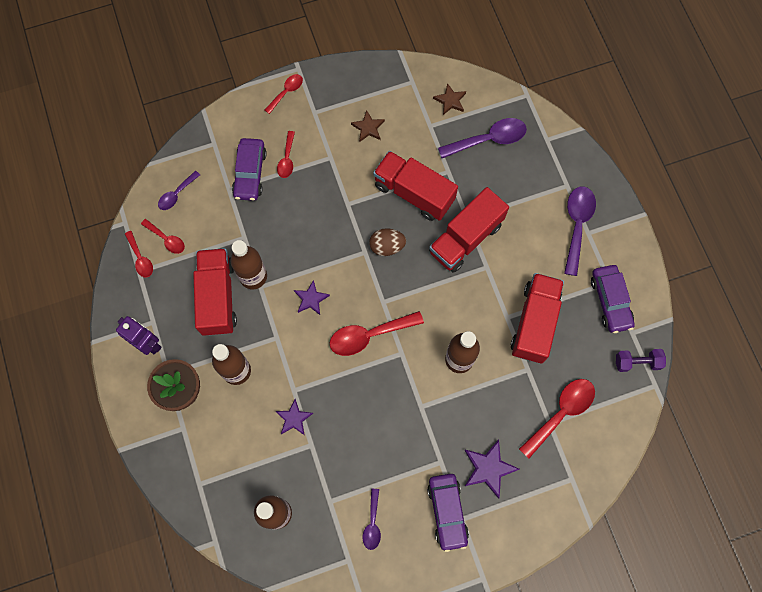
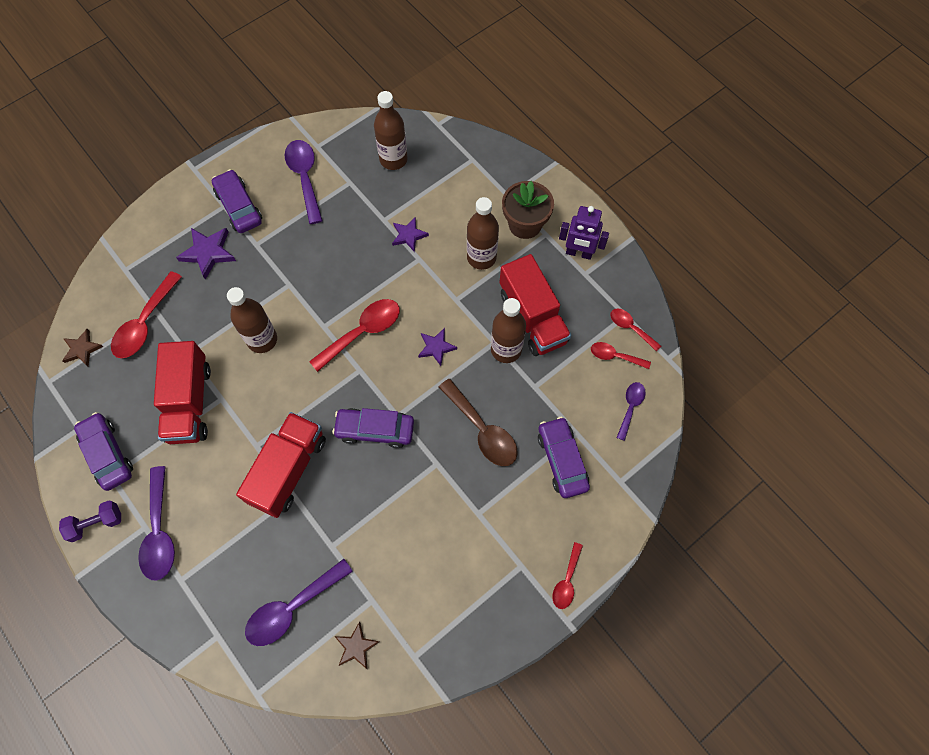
camera: 160 degrees right, 5 degrees down
(287, 159) = (528, 493): red spoon -> none
(301, 217) = (482, 430): none -> brown spoon
(368, 128) = (447, 569): brown star -> brown star (82, 349)
(372, 523) = (305, 178): purple spoon -> purple spoon, size x1.74
(387, 246) = (375, 430): brown egg -> purple car
(414, 193) = (364, 504): red truck -> none
(637, 362) = (70, 399): purple dumbbell -> purple dumbbell (96, 523)

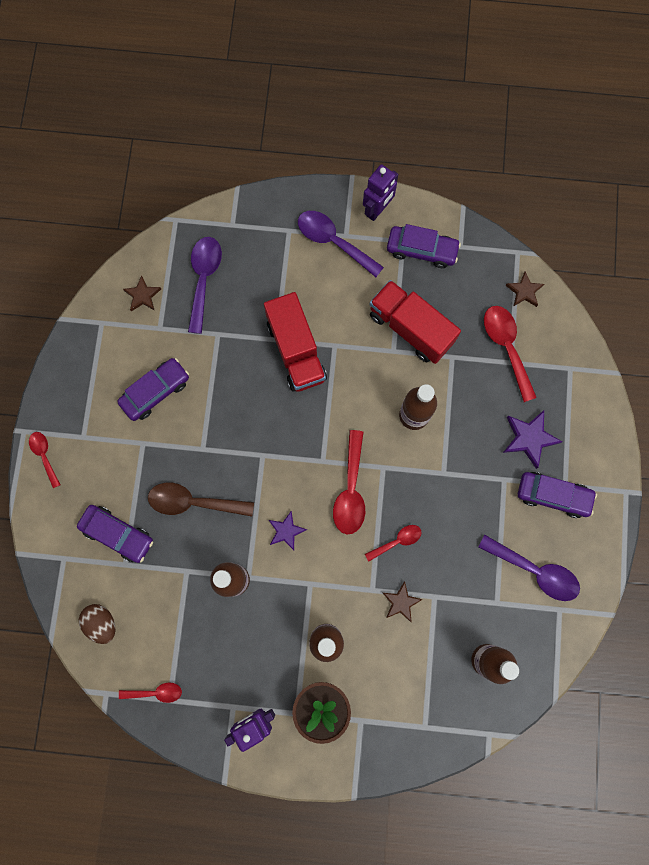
camera: 135 degrees right, 10 degrees up
(96, 523) = (377, 210): purple dumbbell -> purple robot
(375, 430) = (267, 430): purple car -> purple car (155, 392)
(409, 235) = (401, 602): purple star -> brown star
(532, 317) = (238, 626): red truck -> none
(615, 356) = (148, 655): red spoon -> red spoon (397, 541)
(630, 407) = (102, 623): purple spoon -> brown egg

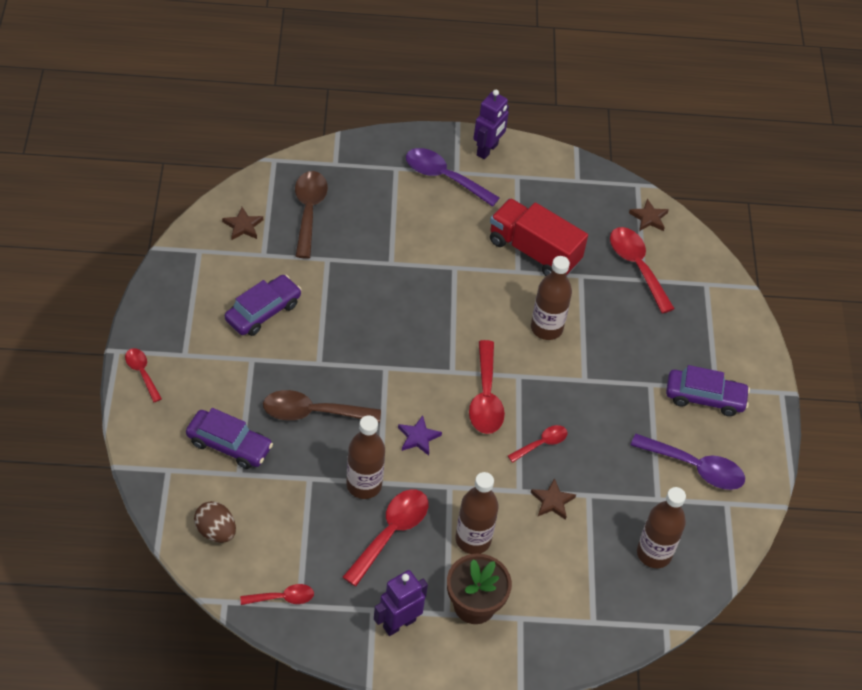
camera: 10 degrees left, 25 degrees down
(204, 279) = (309, 211): purple spoon -> brown spoon
(254, 630) = (391, 533): none -> red spoon
(296, 351) = (413, 273): red truck -> none
(421, 250) = (537, 184): purple car -> none
(529, 438) = (672, 346): purple star -> none

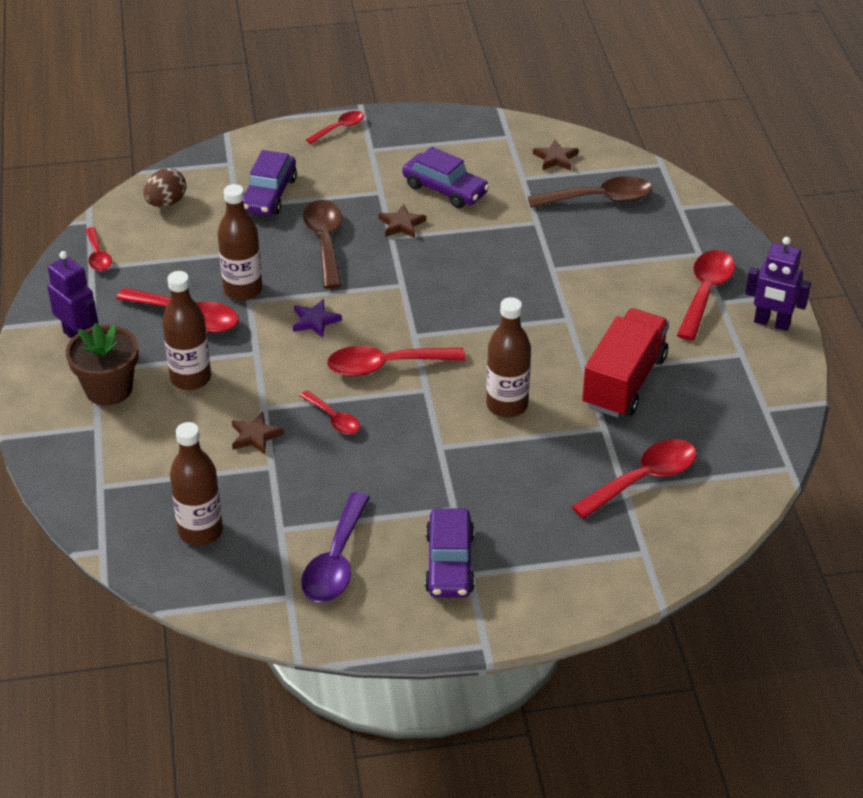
camera: 85 degrees right, 10 degrees down
(444, 177) = (705, 293): purple spoon -> red spoon
(649, 218) = (735, 484): brown star -> brown star (401, 224)

